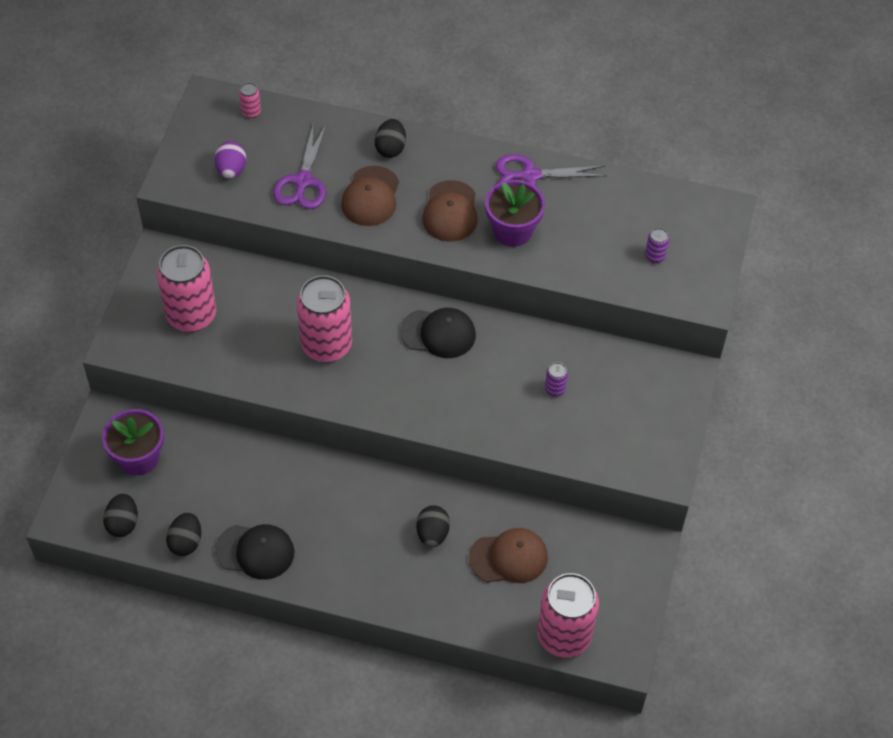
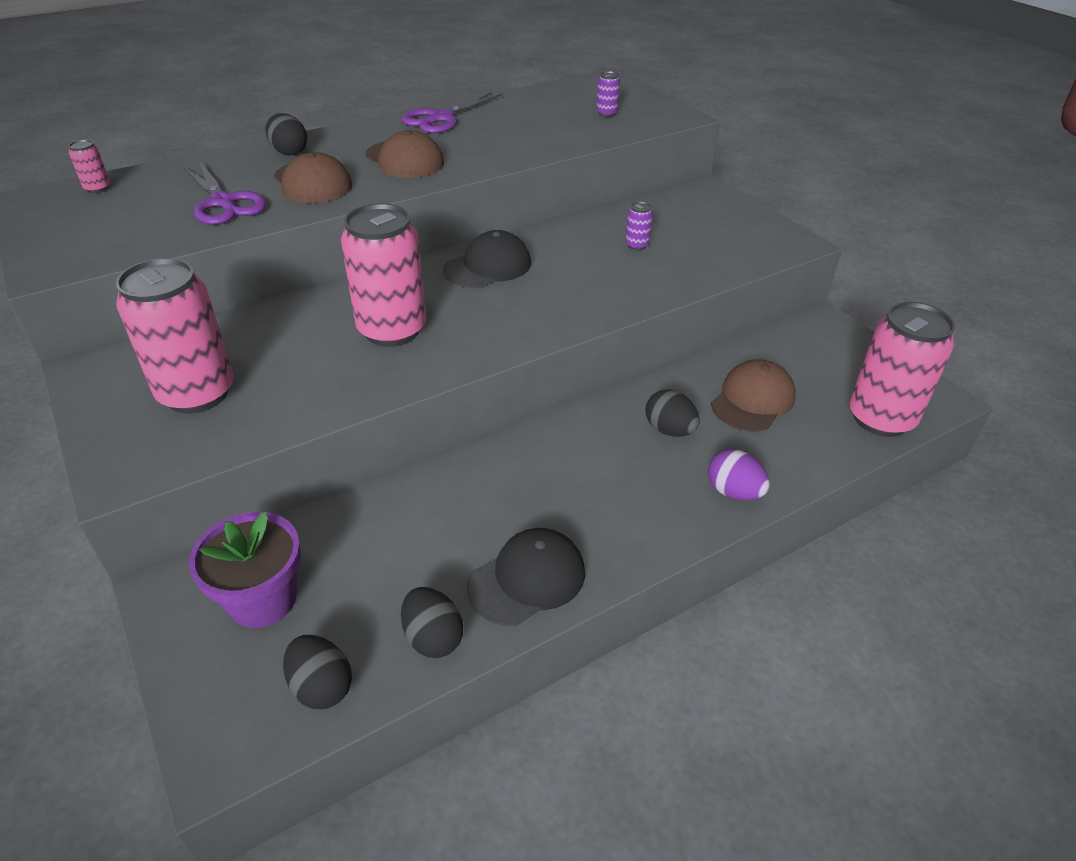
camera: 45 degrees left, 15 degrees down
(231, 170) = (123, 229): purple egg -> purple egg (733, 492)
(512, 231) = (477, 146): purple flower pot -> none

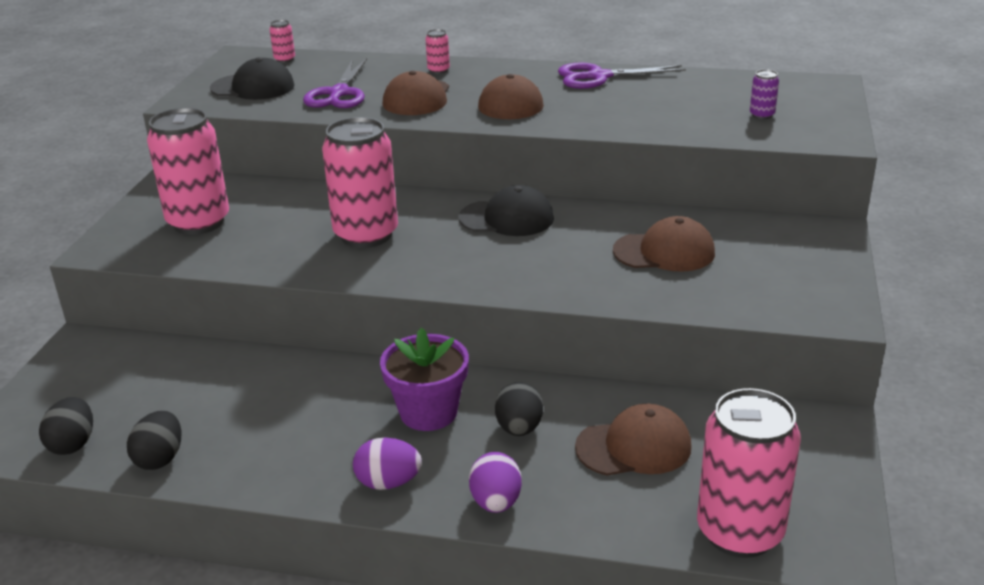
camera: 45 degrees right, 10 degrees down
(262, 599) = (112, 378): purple flower pot -> purple flower pot (428, 412)
(289, 152) = (438, 70): black egg -> pink can
(527, 579) = (261, 462): black cap -> black cap (253, 87)
(636, 245) = (664, 252): purple can -> brown cap
(646, 527) = (388, 482): none -> purple egg

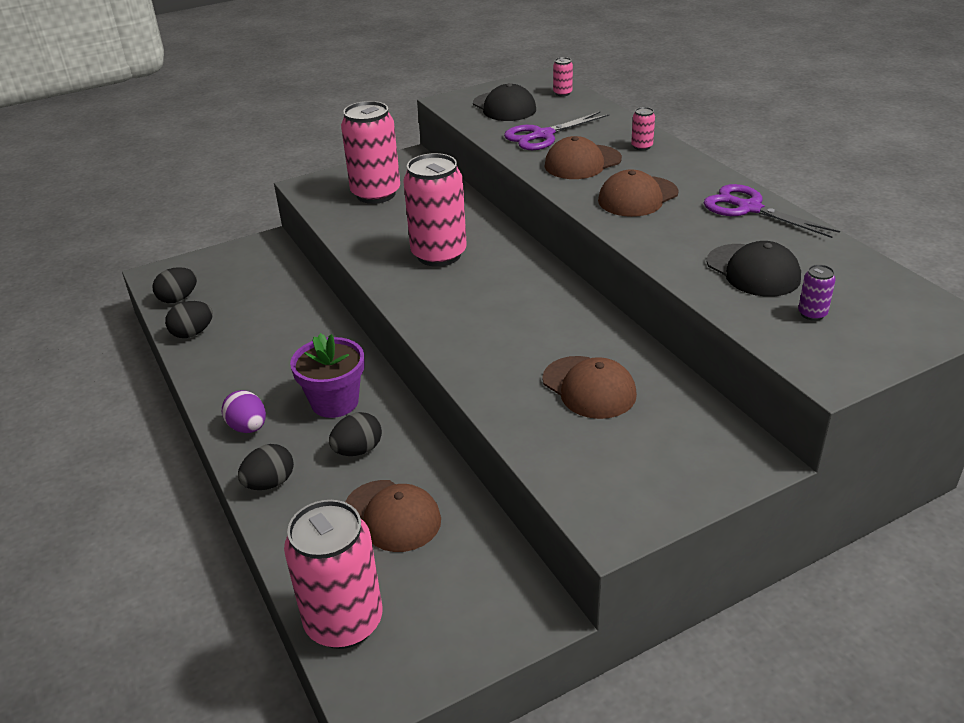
camera: 50 degrees right, 5 degrees up
(496, 502) = (270, 483): purple egg -> black egg
(507, 218) = (538, 294): black cap -> black cap (753, 271)

